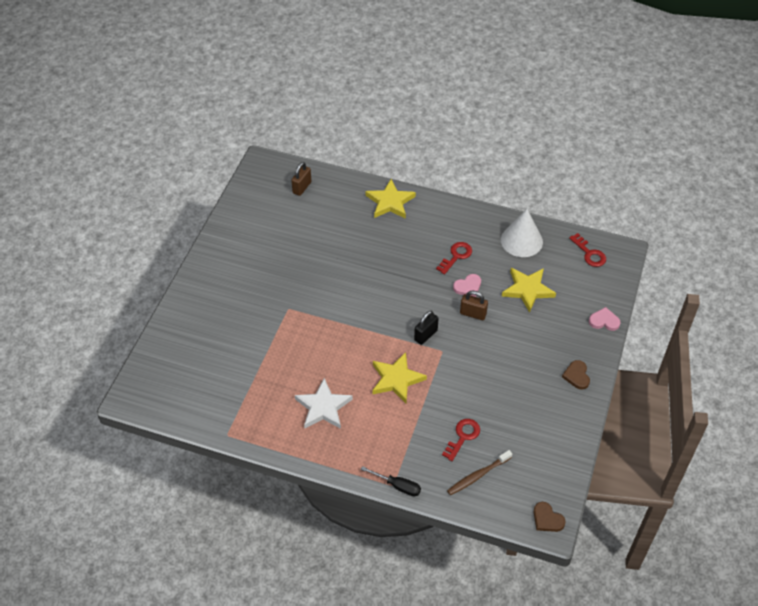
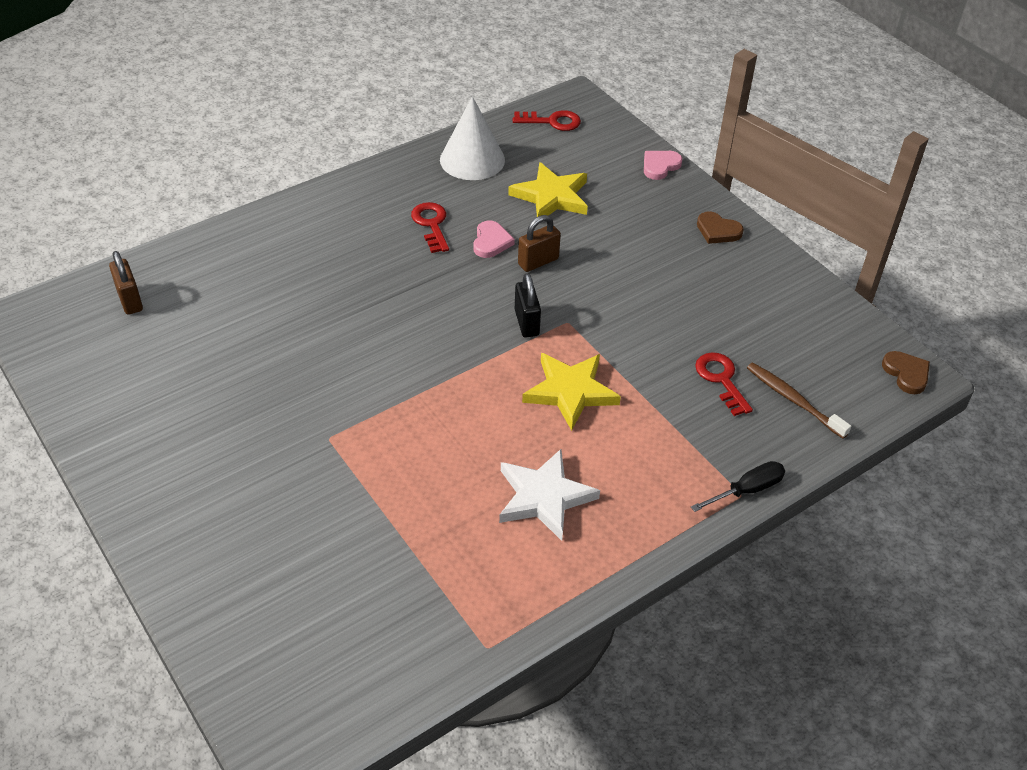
camera: 55 degrees left, 5 degrees down
(390, 202) = (270, 231): yellow star -> none
(478, 475) = (793, 400): brown toothbrush -> brown toothbrush turned 135 degrees clockwise
(547, 519) = (906, 374): brown heart -> brown heart turned 105 degrees counterclockwise

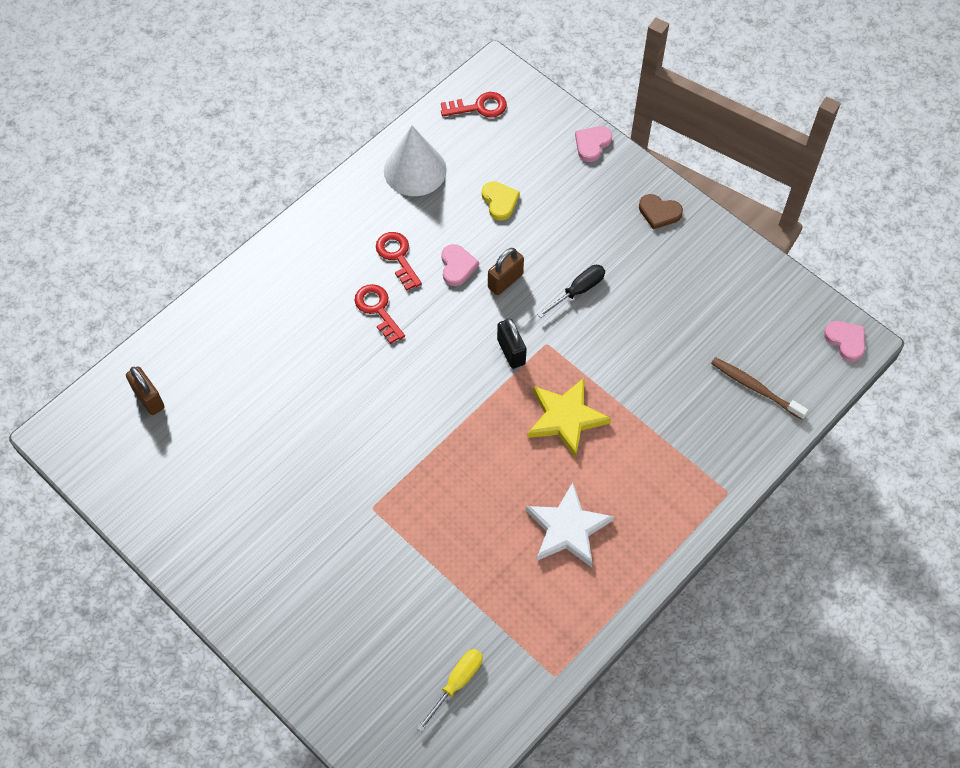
camera: 10 degrees left, 15 degrees up
(366, 632) = (456, 683): none -> yellow screwdriver
(551, 197) = (500, 201): yellow star -> yellow heart
(721, 380) = (691, 379): red key -> red key (378, 310)
(747, 490) = (731, 487): black screwdriver -> black screwdriver (578, 290)
(906, 374) = (846, 341): brown heart -> pink heart

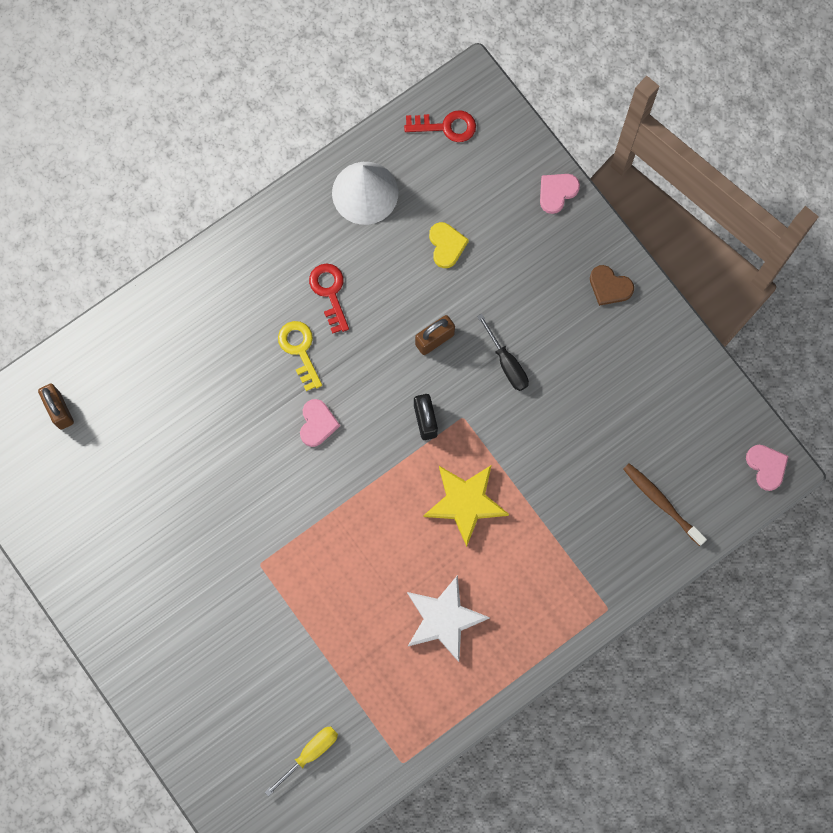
camera: 10 degrees right, 15 degrees up
(378, 310) = (300, 350): red key -> yellow key
(457, 266) = (389, 314): pink heart -> pink heart (317, 424)
(578, 290) = (507, 363): black screwdriver -> black screwdriver turned 90 degrees clockwise

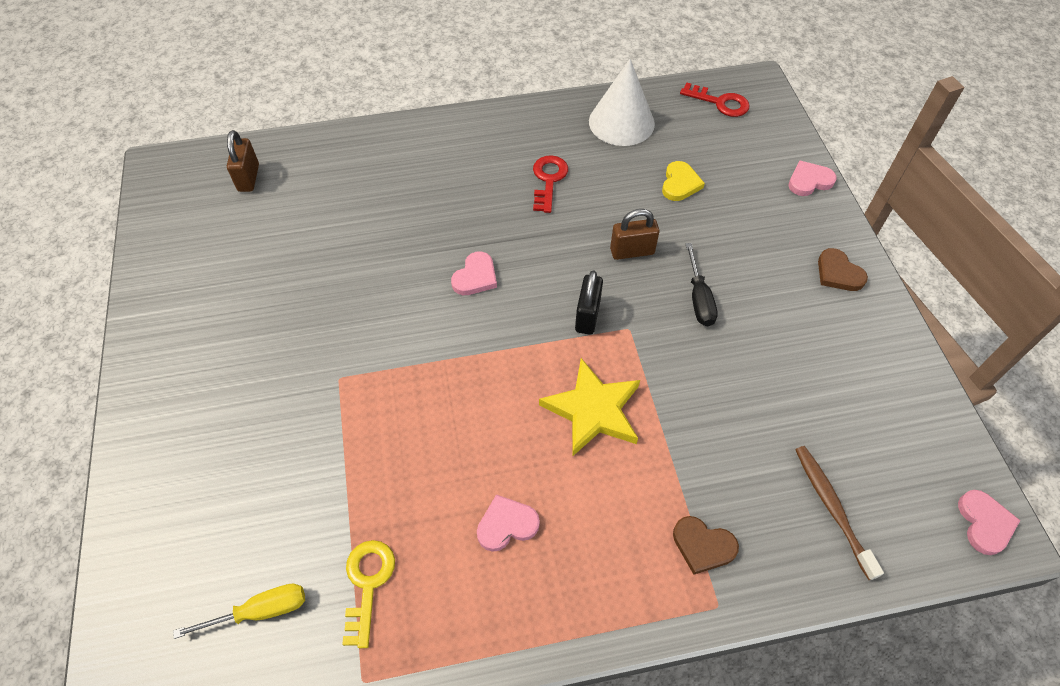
camera: 25 degrees right, 20 degrees down
(300, 350) = (494, 212): yellow key -> yellow key (367, 584)
(444, 619) = (506, 525): white star -> pink heart
(583, 571) = (703, 546): none -> brown heart

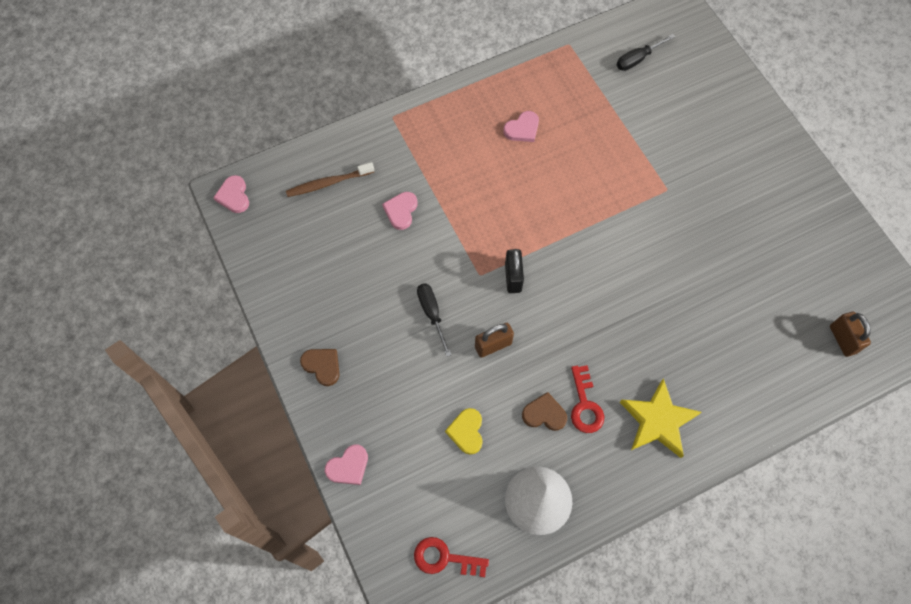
camera: 165 degrees right, 10 degrees up
(260, 611) = (637, 59): yellow screwdriver -> black screwdriver
(367, 584) = (587, 83): yellow key -> none
(475, 277) = (608, 290): pink heart -> pink heart (401, 211)
(593, 410) = (490, 208): yellow star -> yellow star (658, 420)
(703, 546) = (405, 144): brown heart -> brown heart (544, 414)
(832, 508) = (328, 183): brown toothbrush -> brown toothbrush turned 105 degrees clockwise

